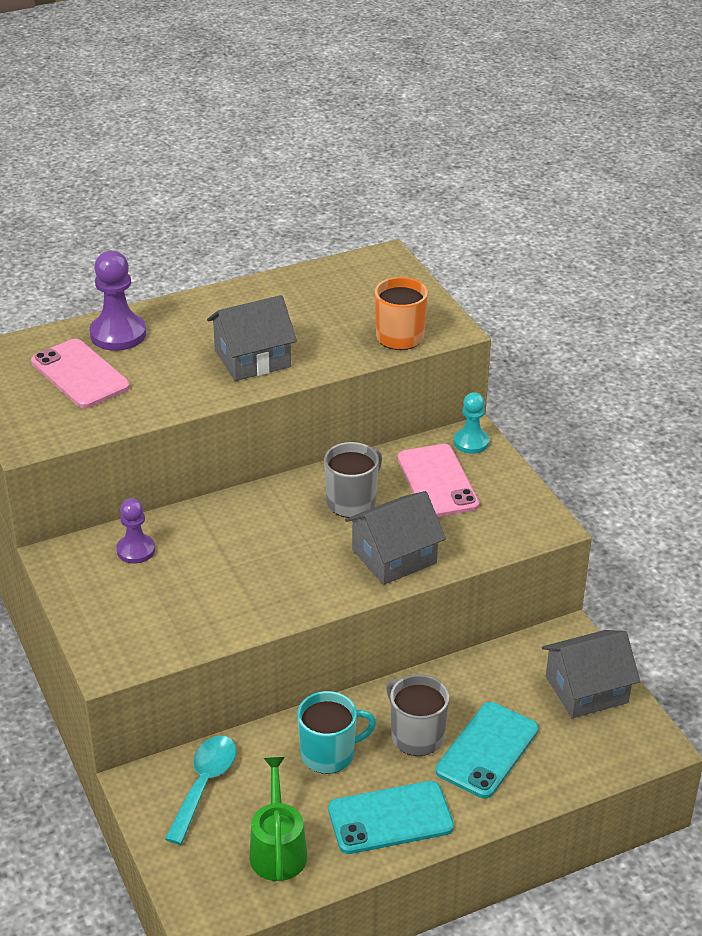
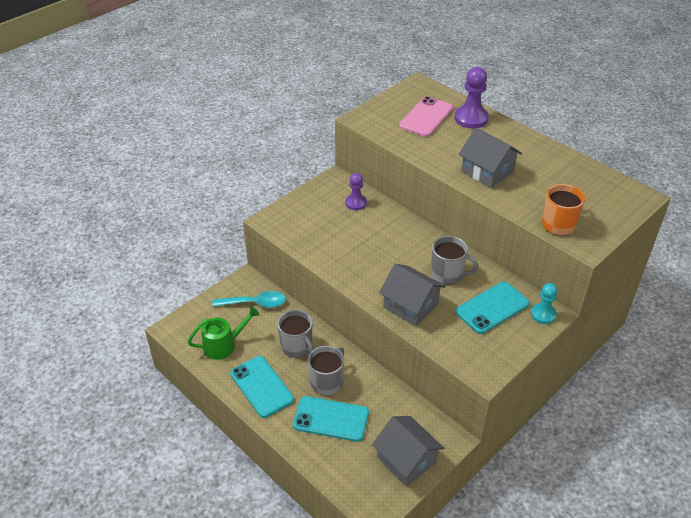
camera: 70 degrees right, 5 degrees up
(329, 754) = (297, 347): turquoise mug -> grey mug
(437, 481) = (492, 308): pink phone -> turquoise phone

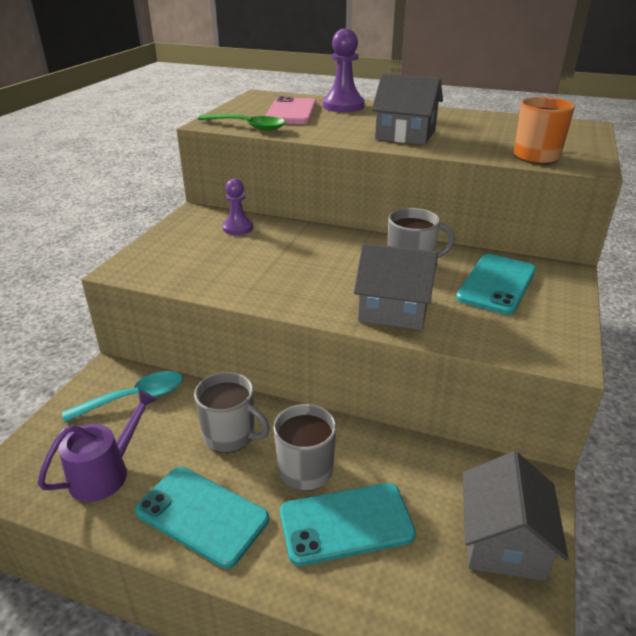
camera: 25 degrees left, 10 degrees down
(223, 345) = (105, 473): green watering can -> purple watering can
(383, 130) = (248, 127): none -> green spoon
(406, 460) = (503, 541): grey house -> grey house turned 75 degrees clockwise
(543, 314) = (560, 275): turquoise pawn -> none

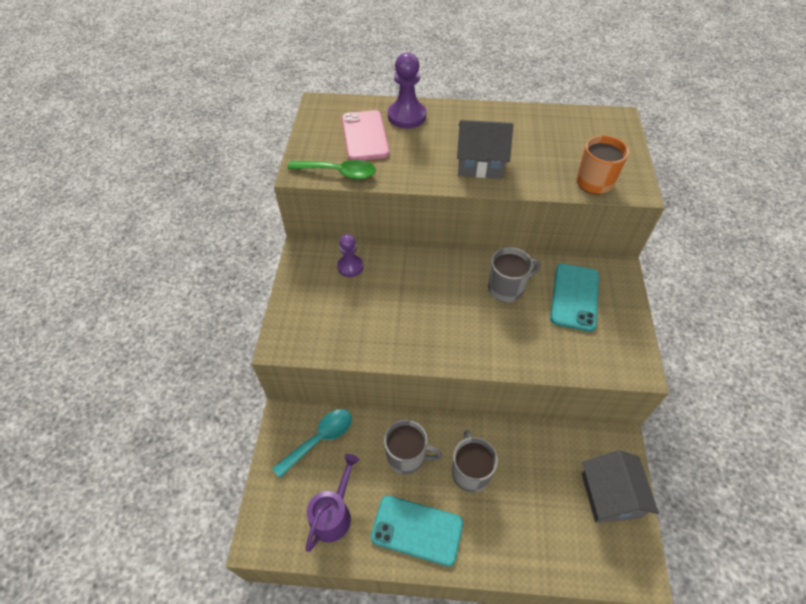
camera: 15 degrees left, 20 degrees up
(346, 523) = (512, 509): turquoise phone -> none
(394, 309) = (511, 344): grey house -> none

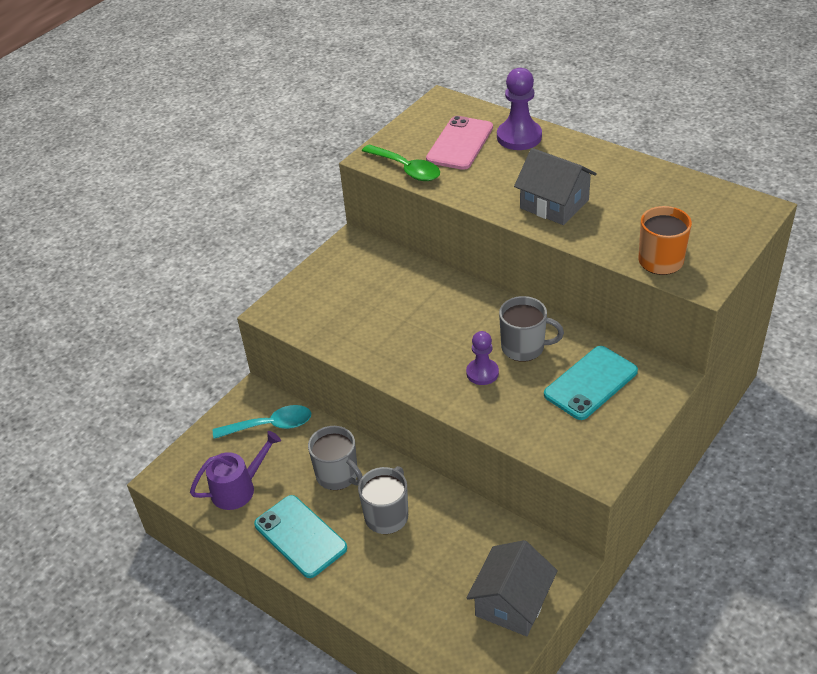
camera: 35 degrees right, 10 degrees down
(350, 266) = (384, 271): purple pawn -> purple pawn (482, 373)

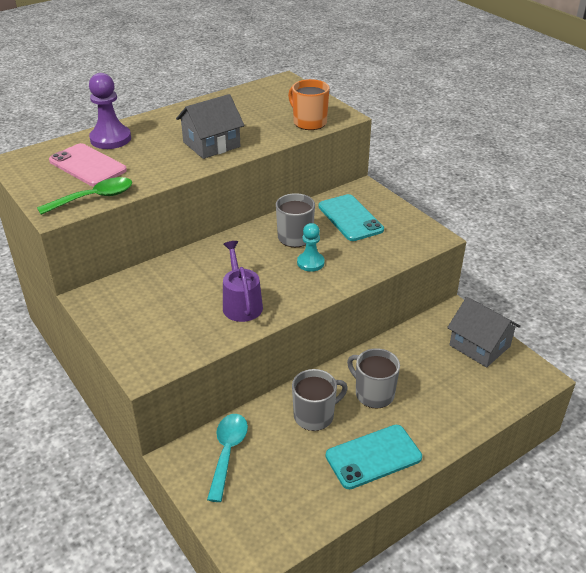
camera: 75 degrees left, 5 degrees down
(238, 489) = (296, 494): purple watering can -> purple watering can (241, 304)
(482, 373) = (310, 263): purple pawn -> turquoise pawn

